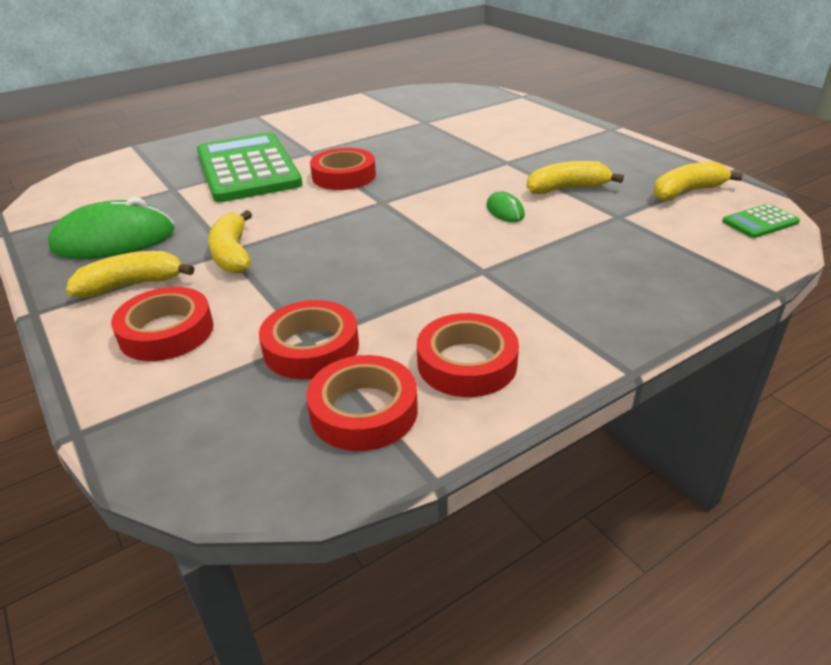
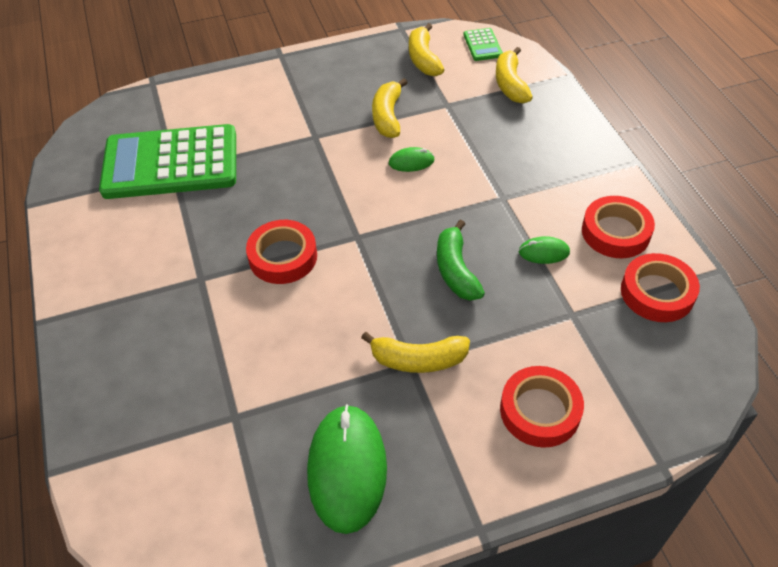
camera: 75 degrees left, 15 degrees up
(132, 285) = (451, 444): yellow banana -> yellow banana (510, 84)
(248, 169) = (216, 339): green calculator -> green calculator (171, 163)
(311, 347) = (582, 314): red tape -> none
(355, 257) = (455, 270): none -> green banana
(404, 309) = (543, 252): none -> green mouse

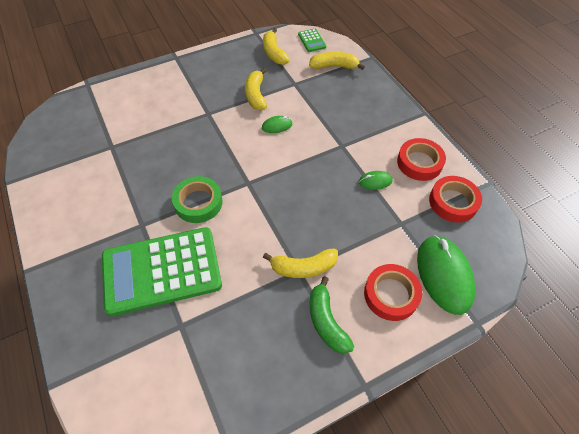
camera: 10 degrees left, 5 degrees up
(171, 163) = (108, 141): green calculator -> green calculator (162, 271)
(283, 257) = (198, 202): red tape -> green tape
(347, 469) = (266, 354): green mouse -> green mouse (444, 275)
(455, 270) = (318, 200): green banana -> green banana (326, 321)
(510, 84) = (334, 66): yellow banana -> yellow banana turned 105 degrees clockwise

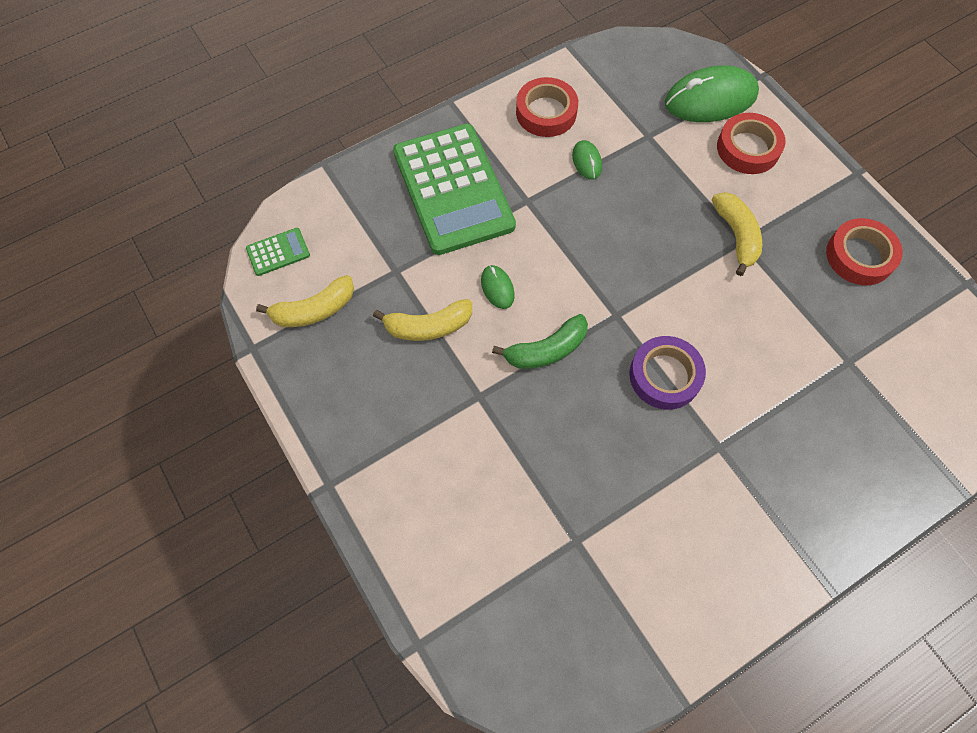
camera: 95 degrees left, 10 degrees up
(162, 271) = (784, 401): green calculator -> green calculator (453, 189)
(198, 202) = (665, 376): green tape -> purple tape
(326, 321) = (798, 209): green banana -> green banana (546, 350)
(334, 66) = (349, 215): yellow banana -> none
(453, 202) = (605, 83): red tape -> red tape (859, 256)

